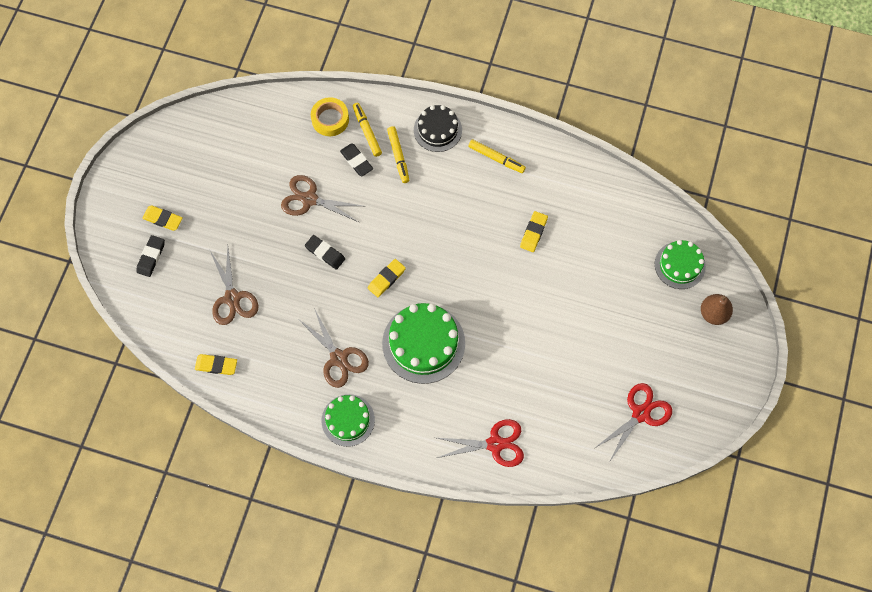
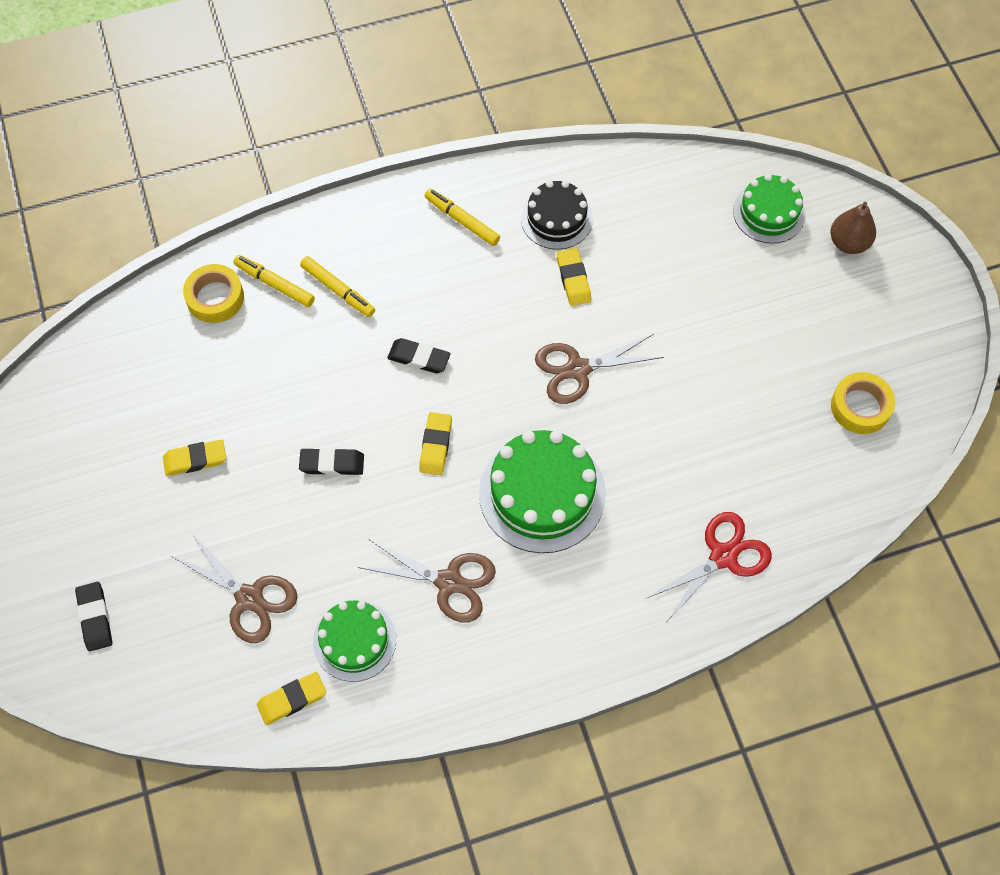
camera: 35 degrees left, 5 degrees down
(163, 219) = (76, 558): yellow eraser -> yellow eraser (195, 459)
(309, 199) = (261, 410): brown scissors -> brown scissors (578, 369)
(348, 420) = (520, 651): green cake -> green cake (354, 640)
(356, 161) = (288, 327): black eraser -> black eraser (419, 358)
(437, 130) = (364, 230): black cake -> black cake (556, 218)
(496, 158) = (462, 221): yellow marker -> yellow marker turned 135 degrees counterclockwise
(640, 413) = (860, 407): red scissors -> yellow tape

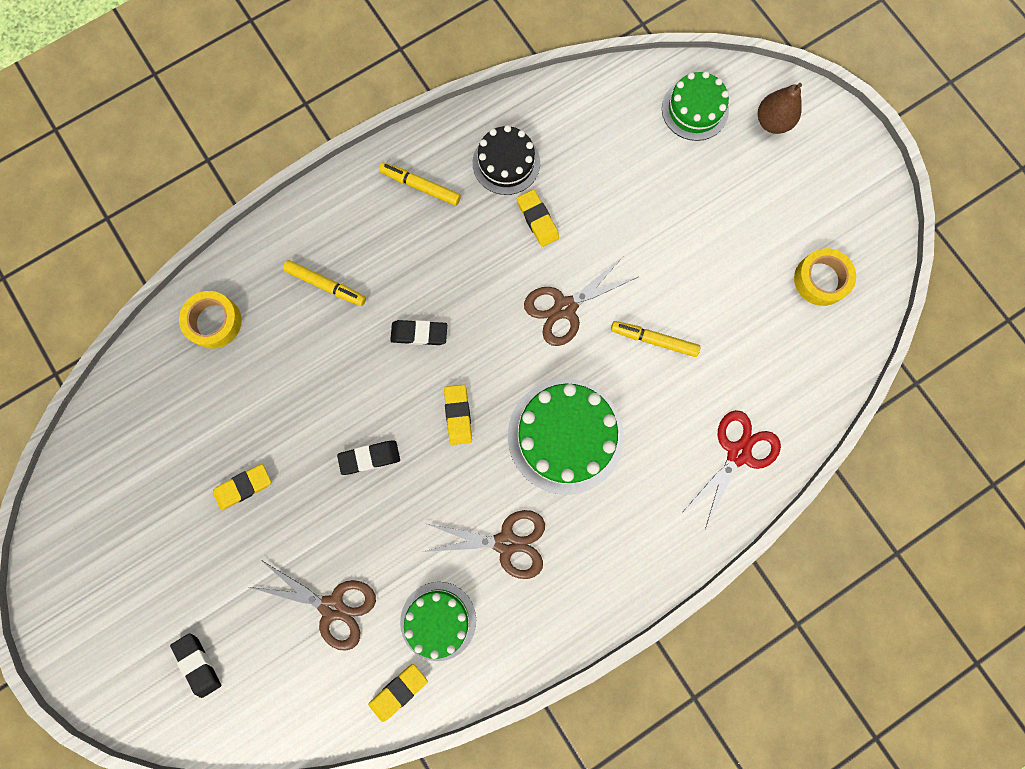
camera: 15 degrees left, 15 degrees up
(274, 284) = (265, 294): yellow marker -> yellow marker (654, 340)

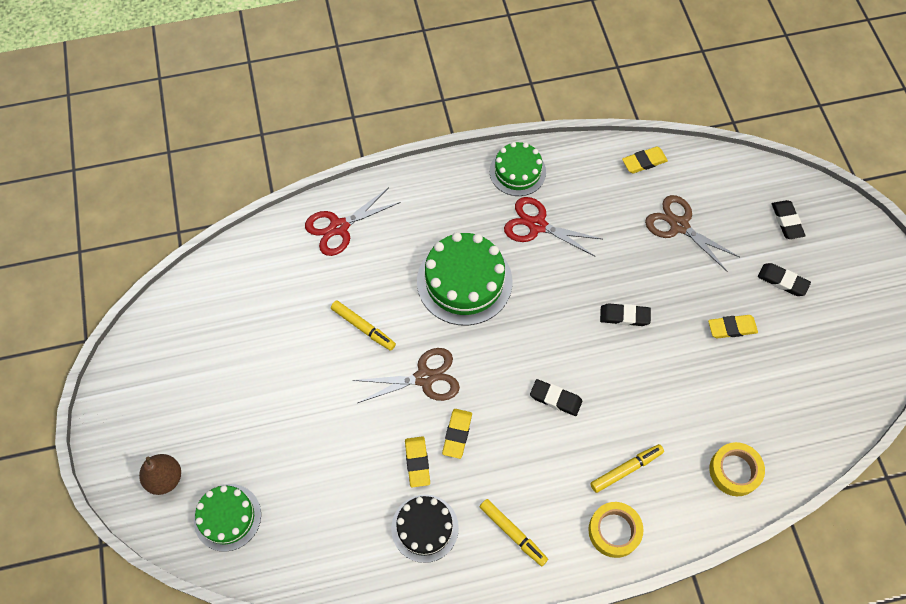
camera: 160 degrees left, 15 degrees down
(192, 572) = (782, 281): none -> black eraser
(326, 285) = (626, 469): yellow marker -> yellow marker turned 105 degrees clockwise
(438, 620) = (603, 193): green cake -> green cake (517, 171)
(458, 415) = (543, 324): yellow eraser -> yellow eraser (457, 434)
(506, 542) = (537, 225): brown scissors -> red scissors
(820, 279) = (205, 328): yellow tape -> yellow tape (614, 531)

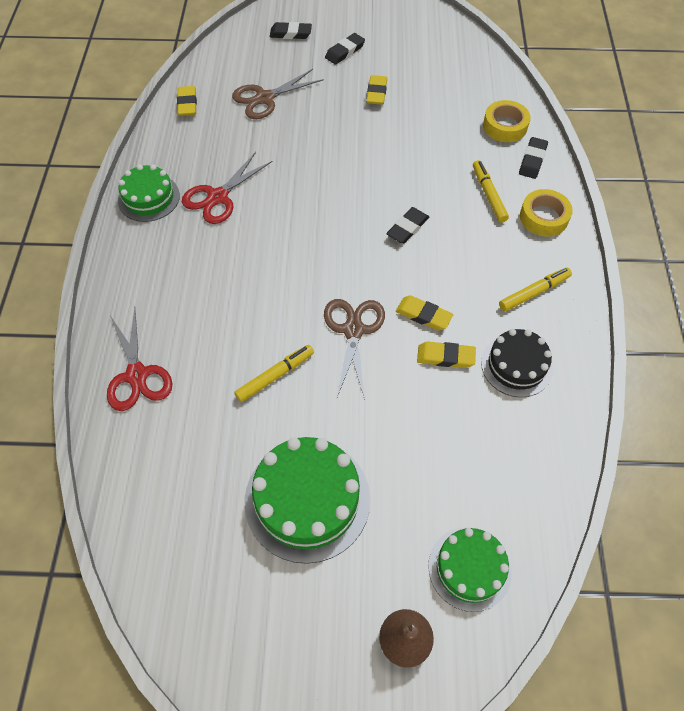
camera: 75 degrees left, 5 degrees down
(464, 281) = (256, 271): green cake -> green cake (307, 499)
(624, 316) = (340, 158): black eraser -> black eraser (532, 160)

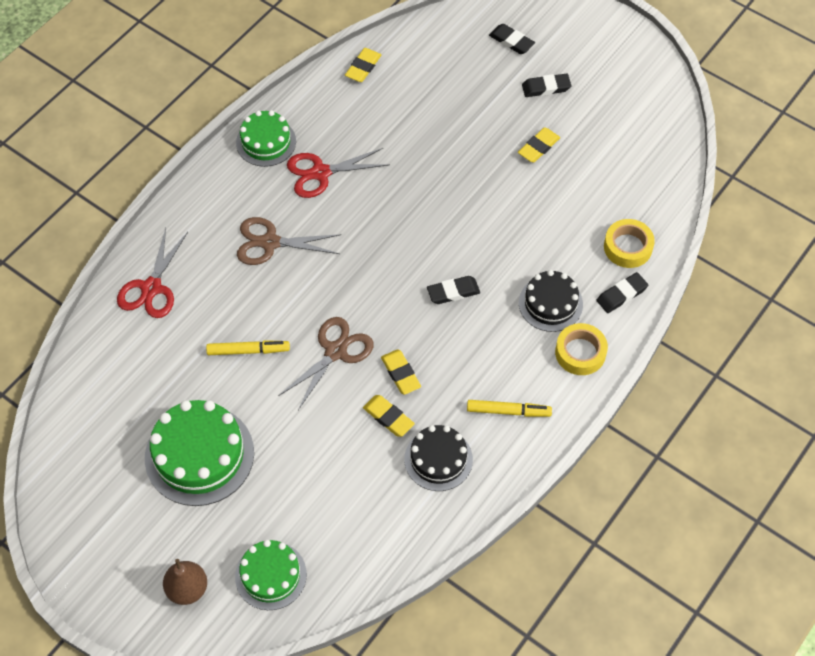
camera: 35 degrees right, 0 degrees up
(265, 98) = (433, 98): brown scissors -> brown scissors (270, 243)
(488, 195) = (550, 303): yellow marker -> black cake

